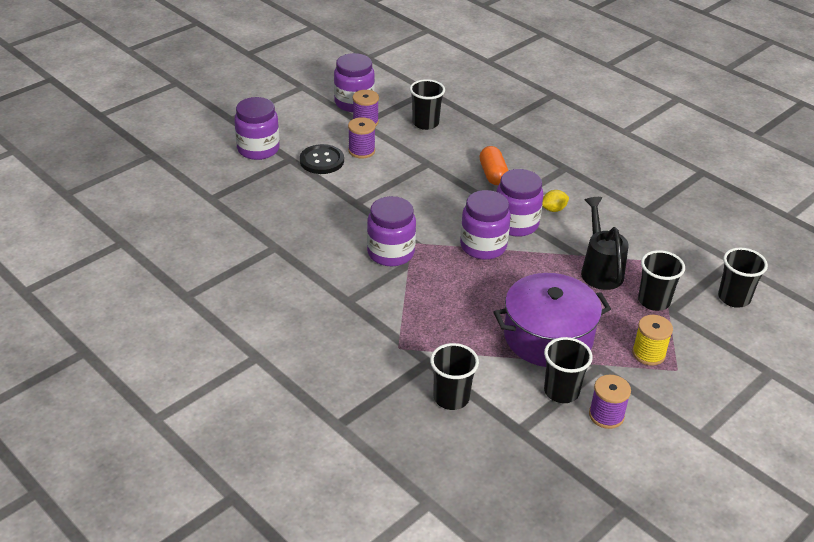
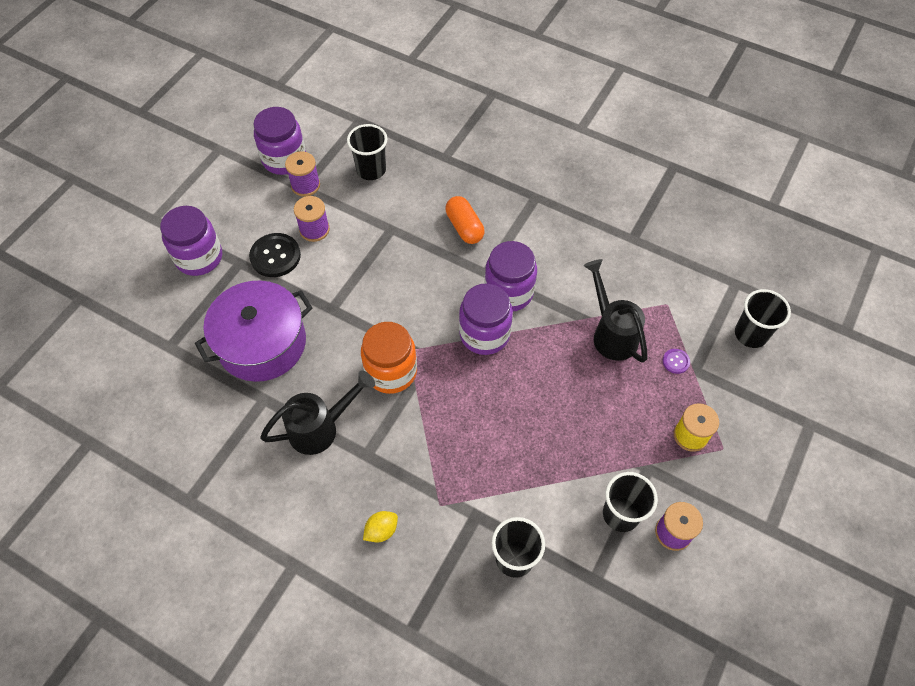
camera: 15 degrees left, 20 degrees up
(316, 275) = (321, 428): none -> black watering can
(390, 253) = (391, 372): purple jar -> orange jar
(548, 337) = (586, 443): purple pot -> purple pot (262, 343)
(553, 209) = (541, 261): yellow lemon -> yellow lemon (381, 530)
(654, 301) = (675, 361): black cup -> purple button

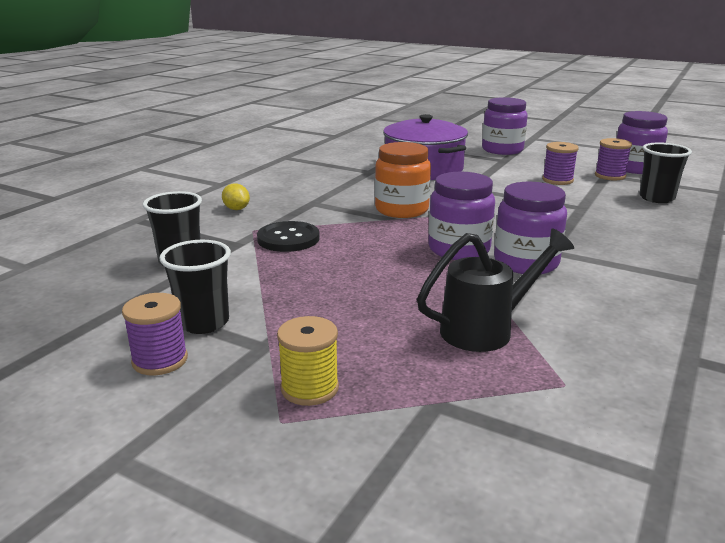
camera: 90 degrees right, 35 degrees down
(275, 256) = (517, 169): black button -> black button (288, 239)
(321, 428) = (341, 188): black watering can -> none
(464, 227) = (612, 240): orange capsule -> none
(675, 361) = (448, 384): purple button -> none
(750, 334) = (535, 486): black cup -> none

